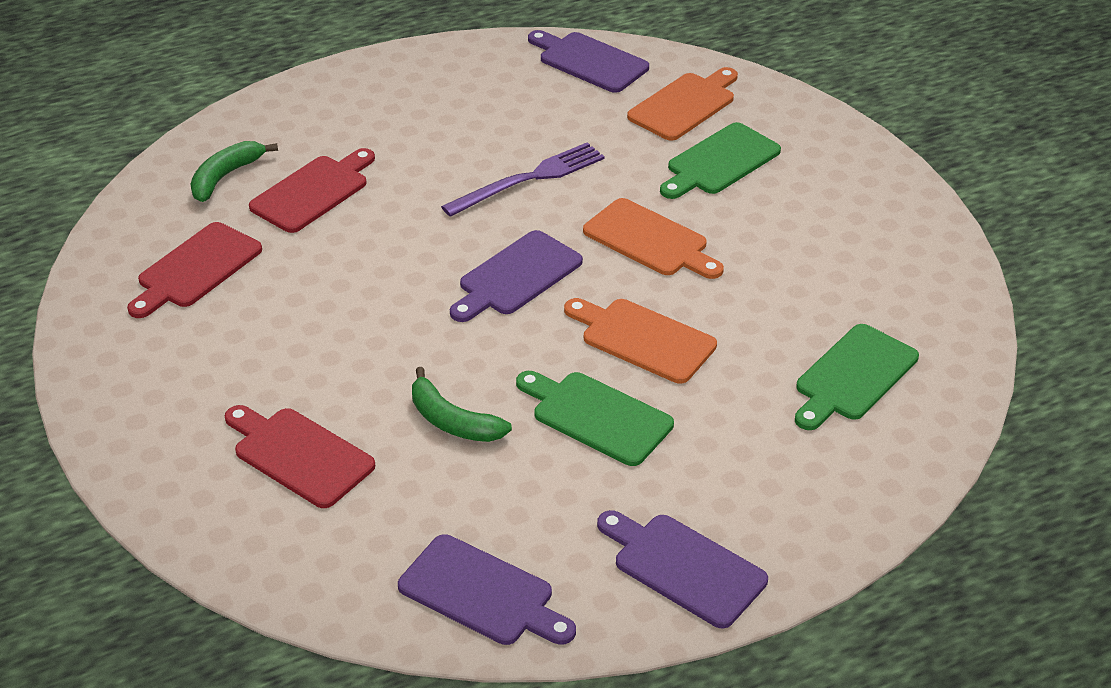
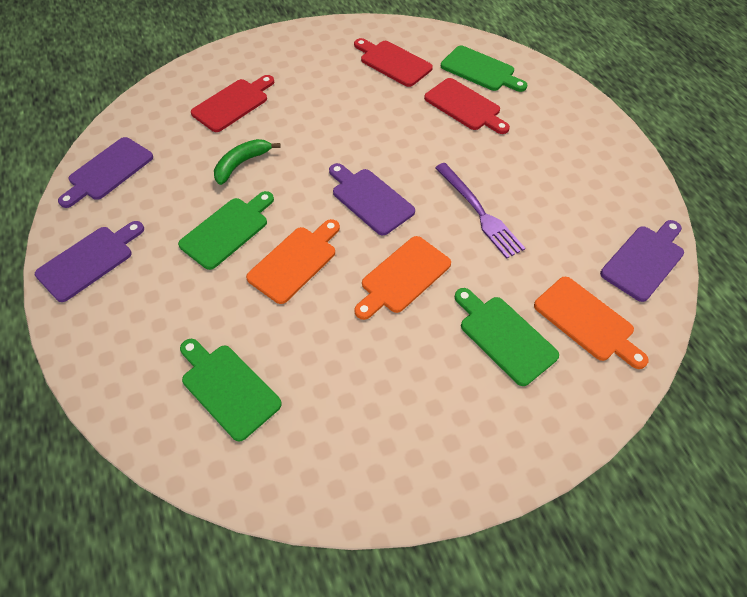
camera: 95 degrees right, 15 degrees up
(225, 177) = (480, 70): green banana -> green cutting board

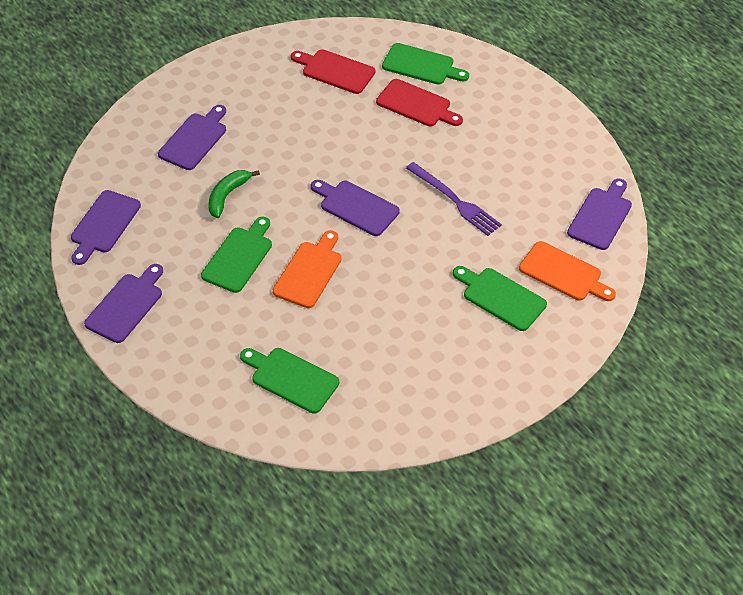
camera: 15 degrees left, 5 degrees down
(233, 104) = (194, 139): red cutting board -> purple cutting board
(403, 277) = (405, 267): orange cutting board -> none

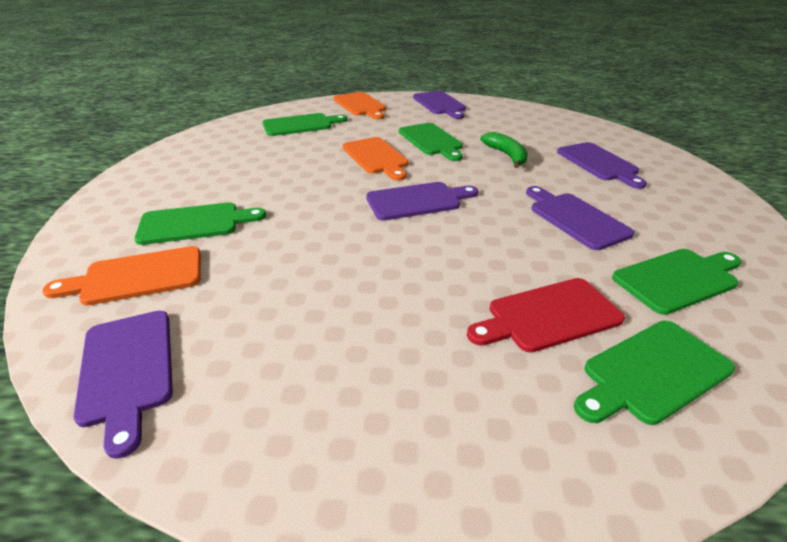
camera: 130 degrees right, 15 degrees down
(104, 225) = (525, 114): purple cutting board -> purple cutting board (575, 218)
(189, 371) = (360, 105): none -> orange cutting board
(335, 71) = (678, 279): red cutting board -> green cutting board
(455, 201) = (343, 259): purple fork -> none

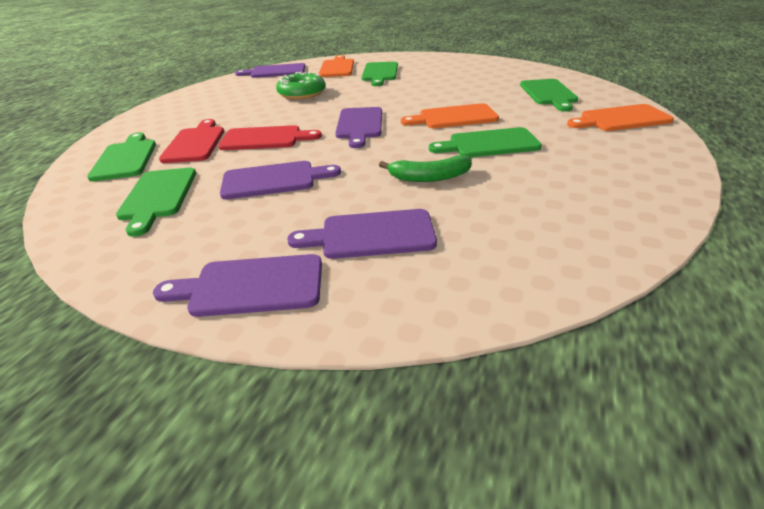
camera: 110 degrees right, 0 degrees up
(303, 276) = (302, 94): none -> green donut
(440, 104) = (639, 166): purple cutting board -> purple cutting board (251, 286)
(492, 255) = (265, 139): none -> red cutting board

